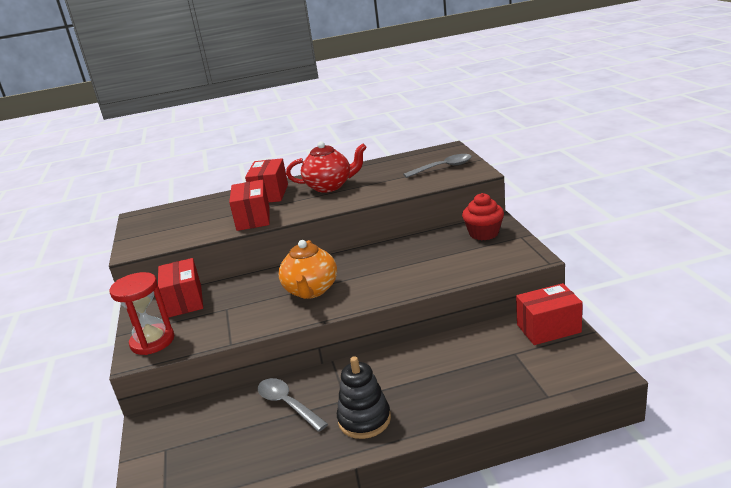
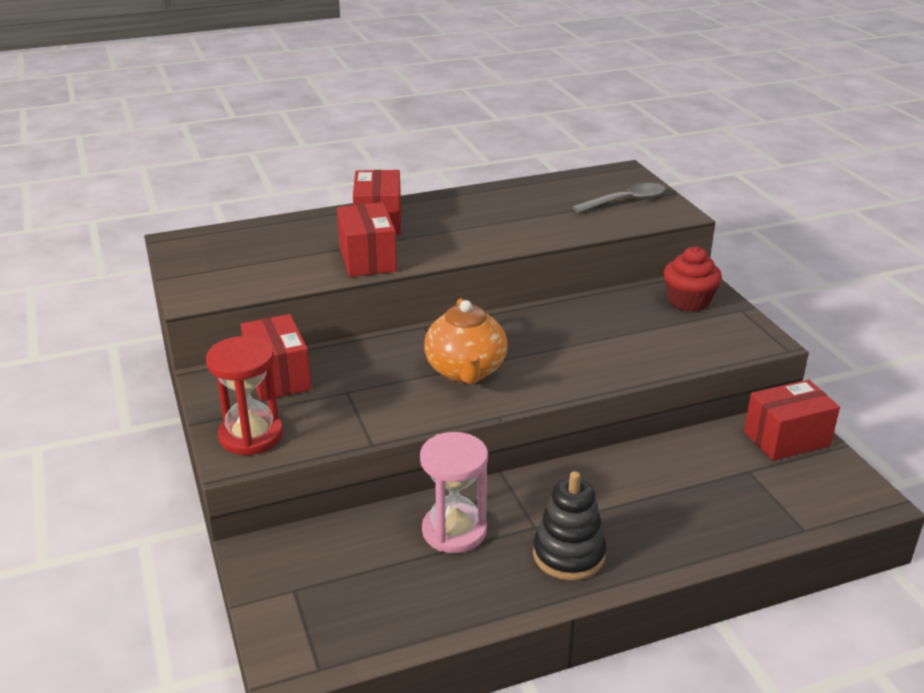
camera: 10 degrees left, 5 degrees up
(287, 404) = (454, 531): grey spoon -> pink hourglass
(330, 186) = (466, 217): red teapot -> none

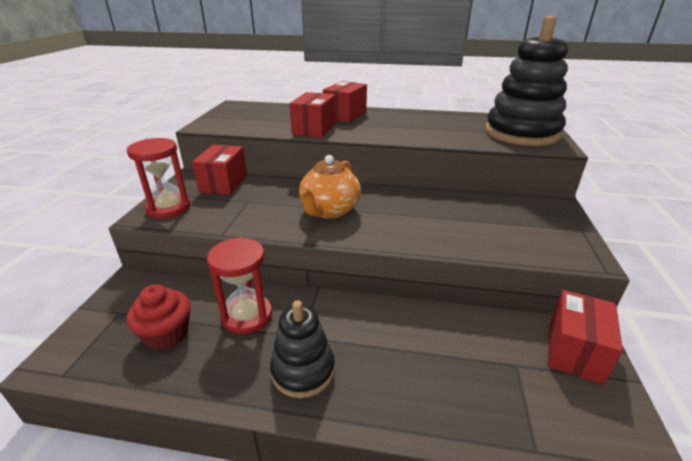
camera: 30 degrees right, 0 degrees up
(454, 531) = (247, 316): pink hourglass -> red hourglass
(625, 201) = (521, 133): grey spoon -> black stacking toy
(689, 301) = (538, 212): red cupcake -> red cupcake (167, 334)
(786, 439) = (574, 350): red box -> red box turned 75 degrees counterclockwise

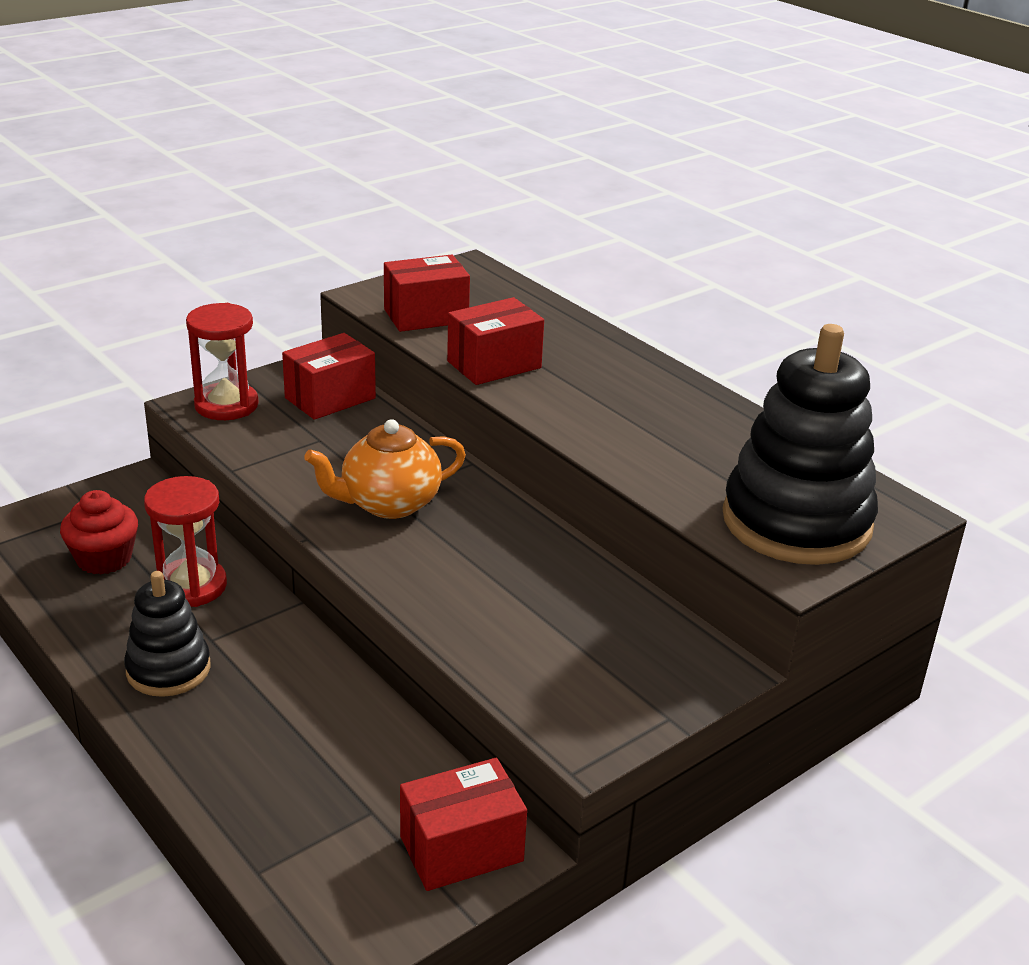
camera: 40 degrees right, 0 degrees up
(345, 115) = (591, 356): red box -> red box (426, 316)

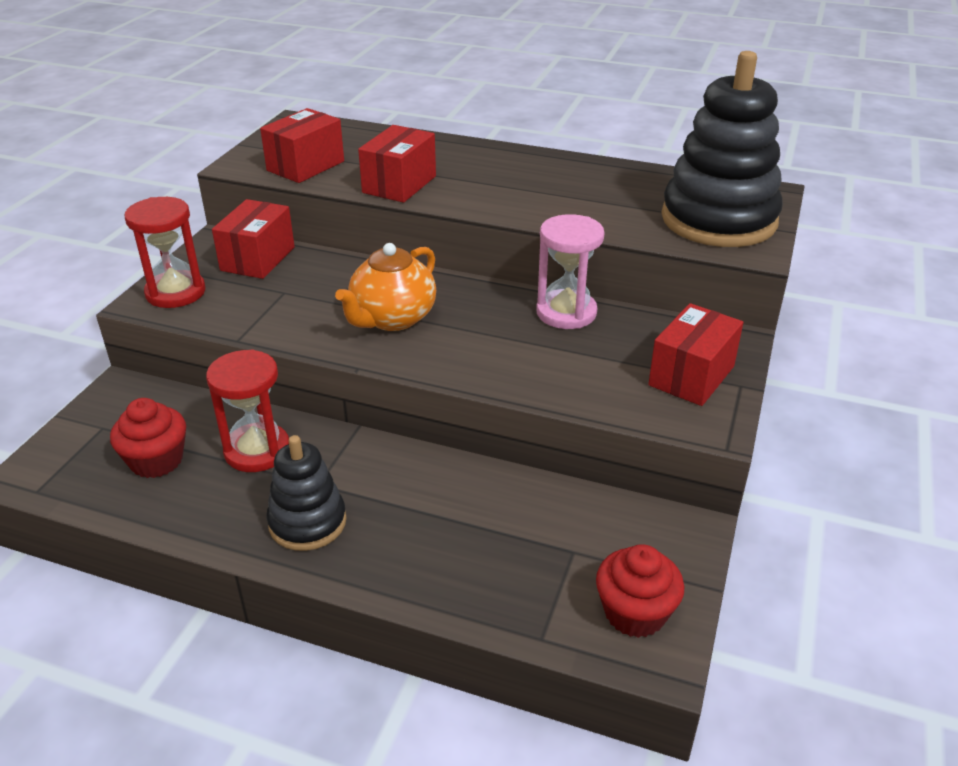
camera: 30 degrees left, 5 degrees up
(366, 896) = (635, 613): none -> red cupcake
(461, 849) = (660, 545): red box -> red box (691, 376)
(568, 566) = (566, 312): none -> pink hourglass

